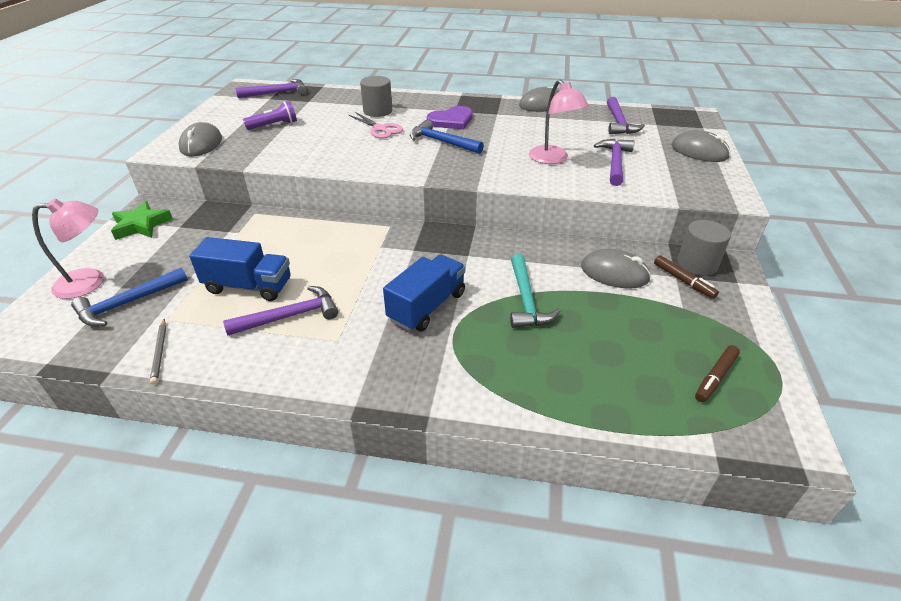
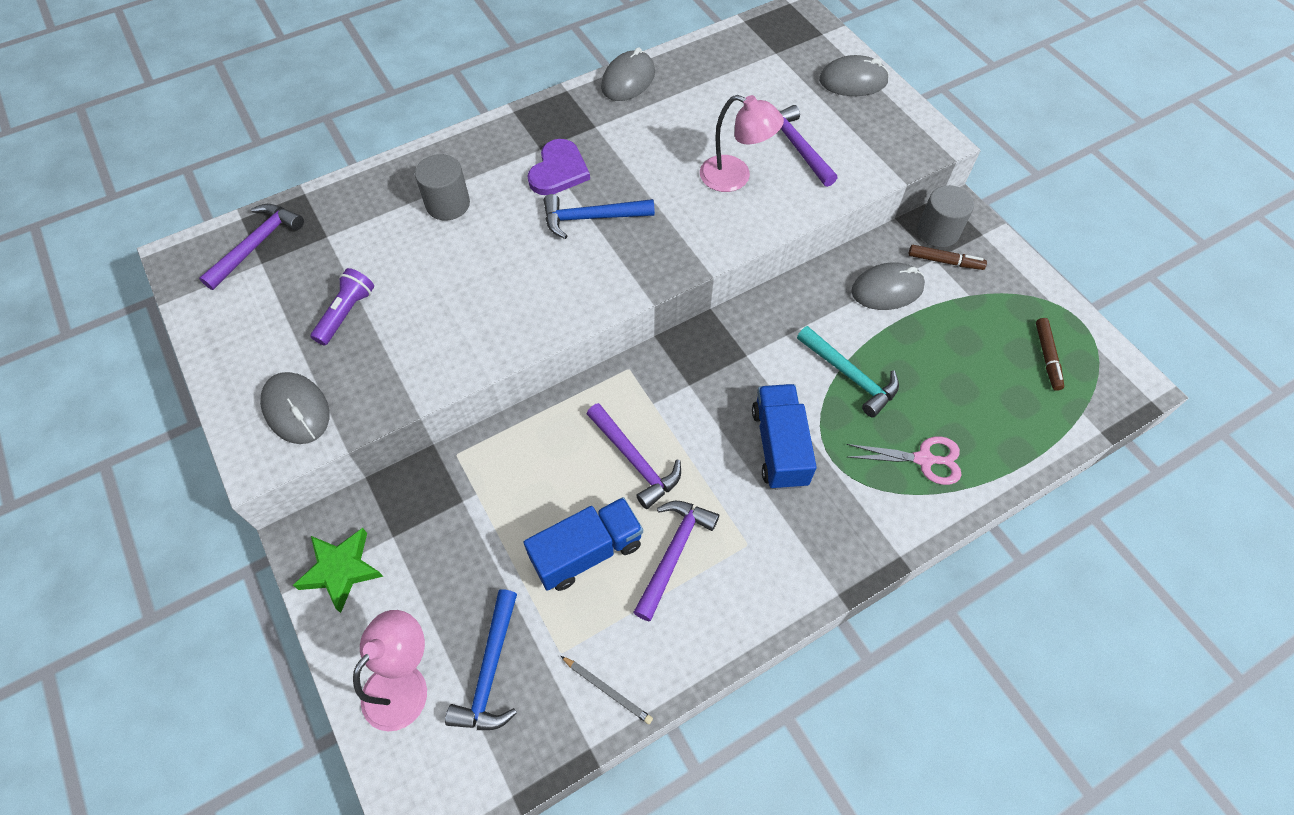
camera: 40 degrees left, 20 degrees up
(380, 129) = (493, 237): pink scissors -> pink scissors (924, 459)
(619, 123) = (738, 71): purple hammer -> purple hammer (635, 460)

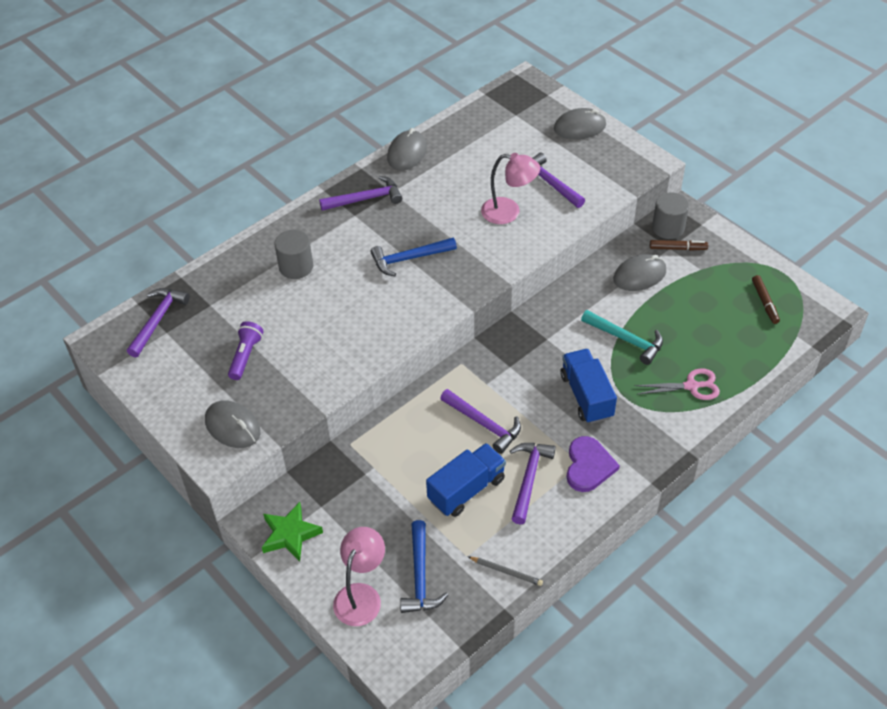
camera: 10 degrees left, 10 degrees down
(558, 171) = (373, 229): purple heart -> purple heart (588, 466)
(560, 130) = (365, 199): none -> purple hammer

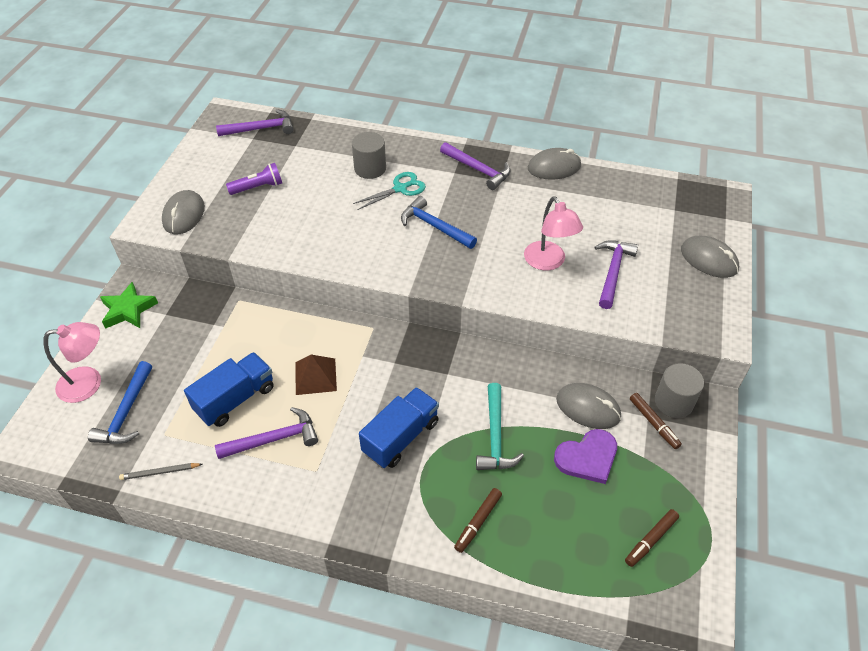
camera: 55 degrees right, 0 degrees up
(342, 259) = (400, 189): none -> turquoise scissors
(420, 576) = (126, 412): blue hammer -> blue hammer turned 45 degrees counterclockwise
(466, 489) = (235, 399): blue truck -> blue truck turned 60 degrees counterclockwise
(484, 424) = (315, 376): purple hammer -> brown pyramid
(506, 572) = (160, 472): grey pencil -> grey pencil turned 90 degrees clockwise
(588, 466) = (317, 479): purple heart -> purple heart (587, 457)
(691, 386) = (478, 522): pink scissors -> brown marker

